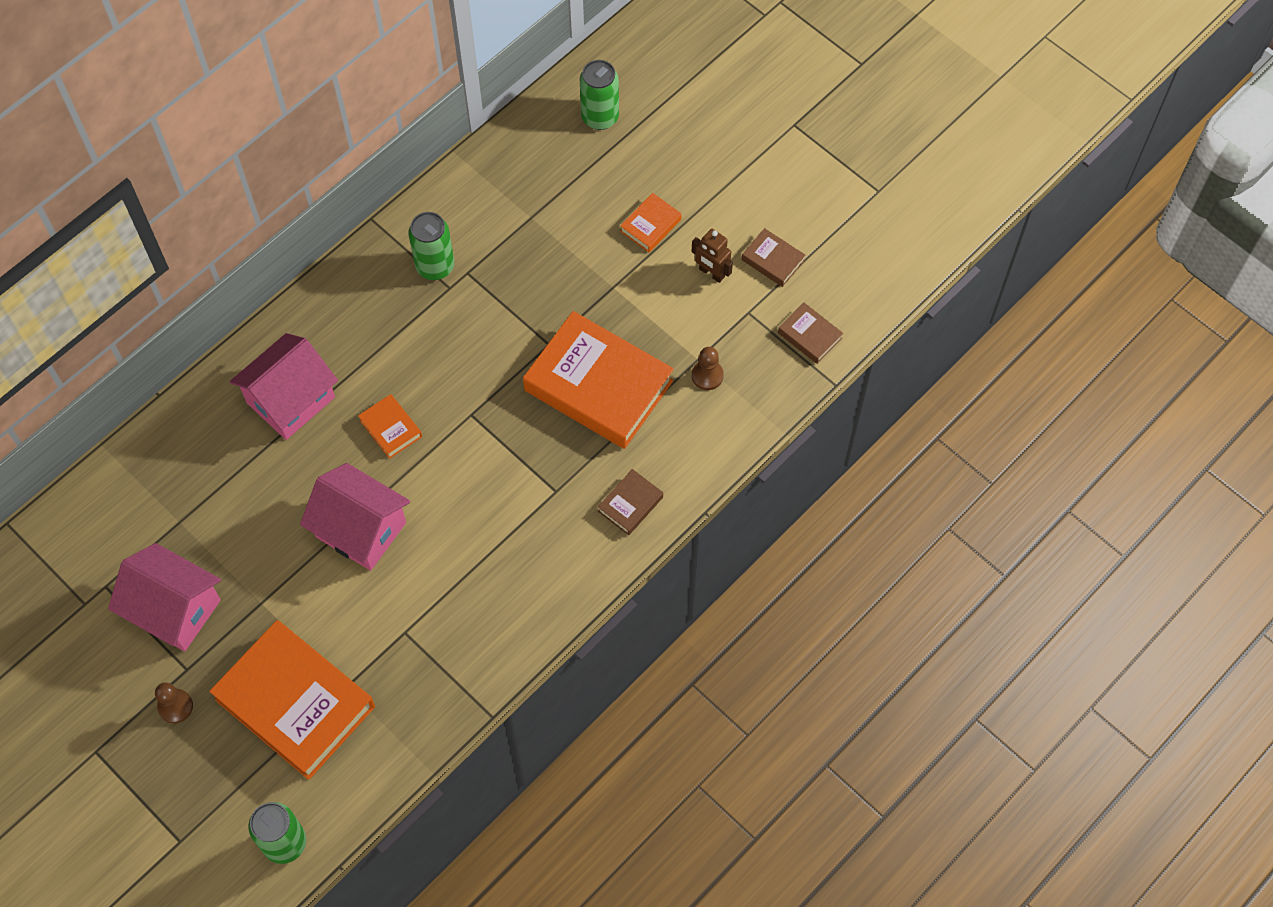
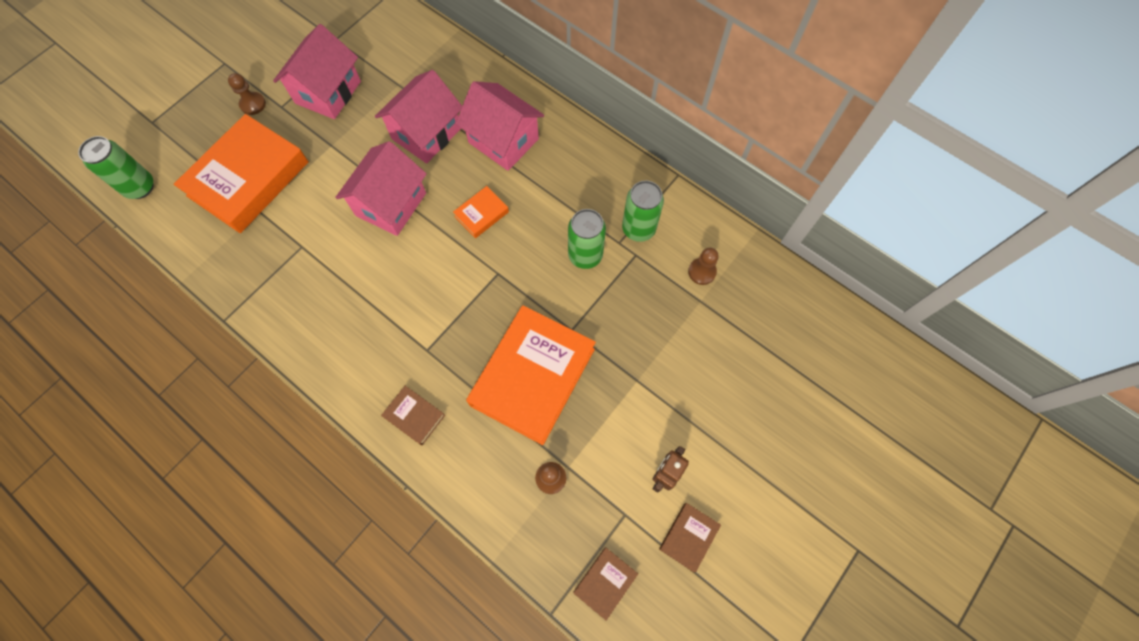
camera: 85 degrees right, 5 degrees up
(264, 488) = (426, 133): none -> pink house
(497, 211) = (702, 272): none -> brown pawn
(600, 117) = (822, 351): green can -> green can (585, 255)
(650, 225) = (709, 410): orange book -> none

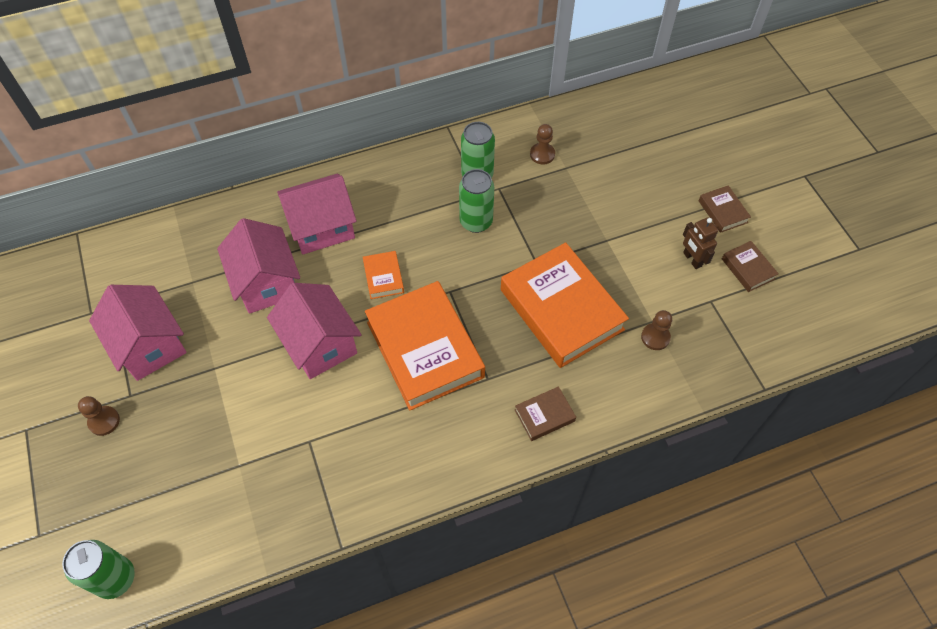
camera: 60 degrees left, 10 degrees down
(248, 179) = (193, 461): orange book -> orange book (425, 349)
(605, 582) = (757, 340): brown book -> brown book (723, 211)

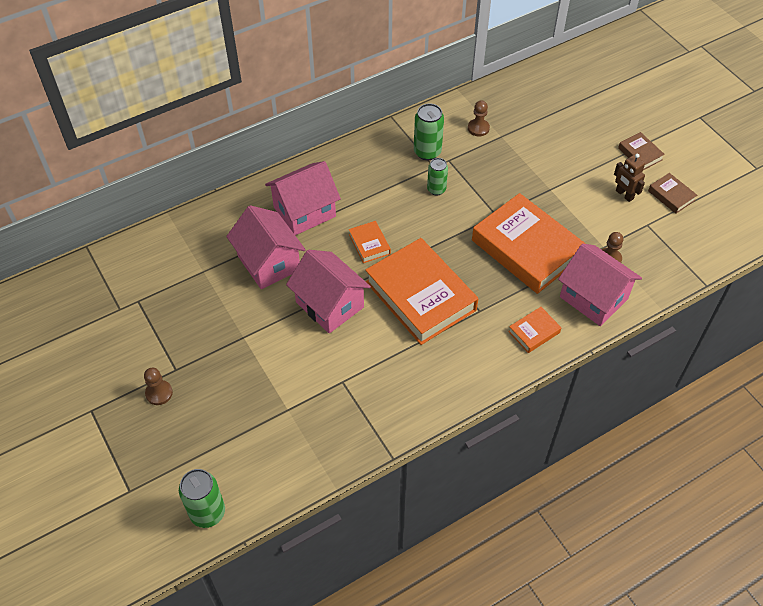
camera: 10 degrees left, 5 degrees down
(149, 345) = (180, 327): pink house -> pink house (593, 298)
(476, 222) = (436, 189): green can -> green can, size x0.66
(544, 415) = (534, 332): brown book -> orange book

